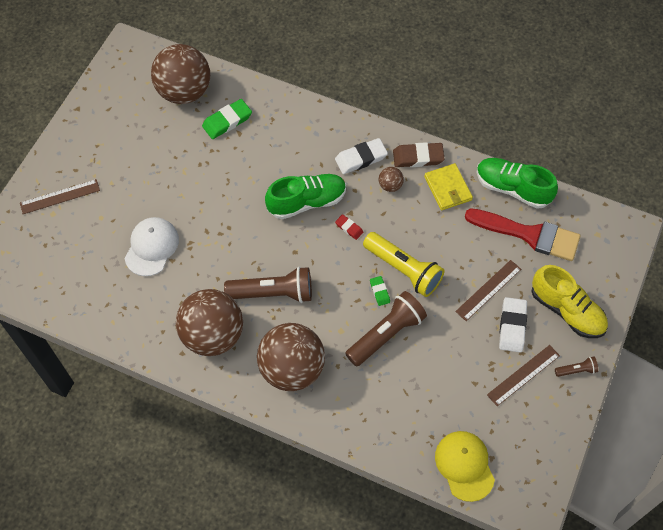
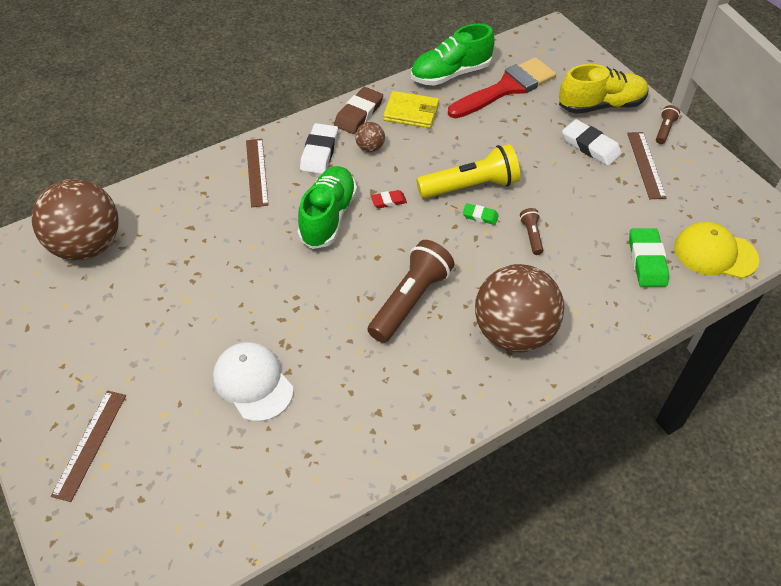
camera: 55 degrees left, 10 degrees down
(213, 335) = (417, 383): brown ball -> none
(227, 121) = (166, 229): green eraser -> green eraser (647, 260)
(386, 334) = (531, 236): brown flashlight -> brown flashlight, size x0.46
(488, 290) = (541, 142): brown ruler -> brown ruler (257, 172)

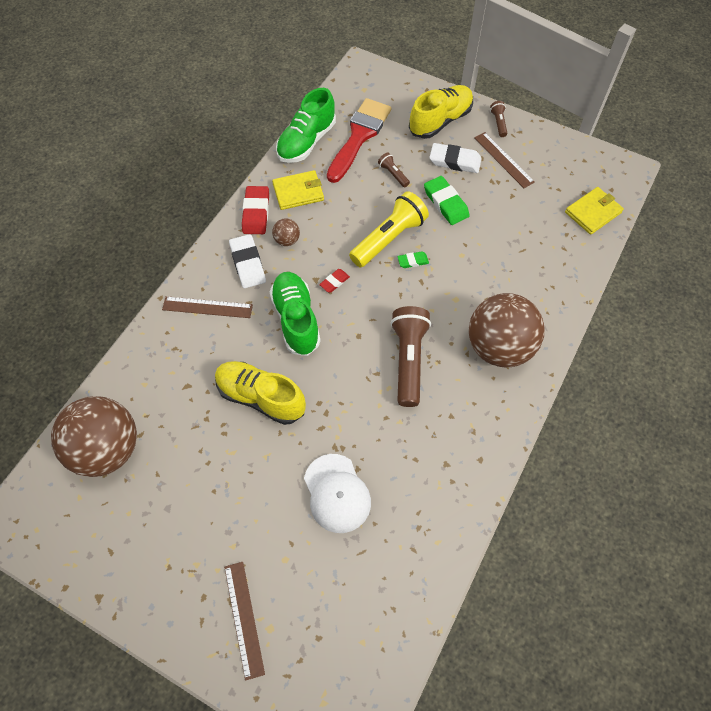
camera: 30 degrees left, 10 degrees up
(247, 267) = (261, 397): none -> yellow shoe
(253, 382) = (337, 493): white cap -> white cap turned 135 degrees counterclockwise
(257, 172) = (207, 307): brown ruler -> brown ruler turned 45 degrees counterclockwise
(359, 114) = (256, 213): brown eraser -> red eraser
(531, 236) = (461, 260): brown flashlight -> brown flashlight (393, 174)
(647, 260) = (552, 241): green eraser -> green eraser (446, 203)
(715, 253) = (593, 212): yellow cap -> yellow wallet

